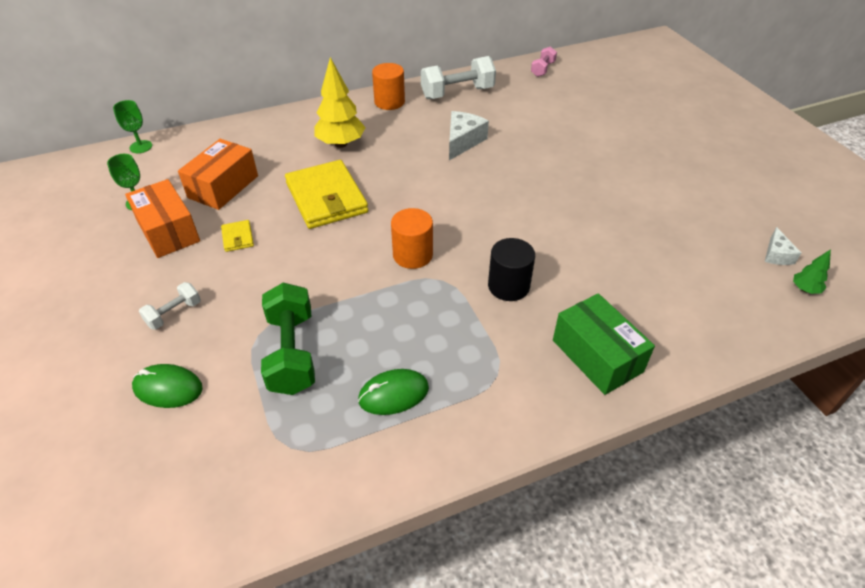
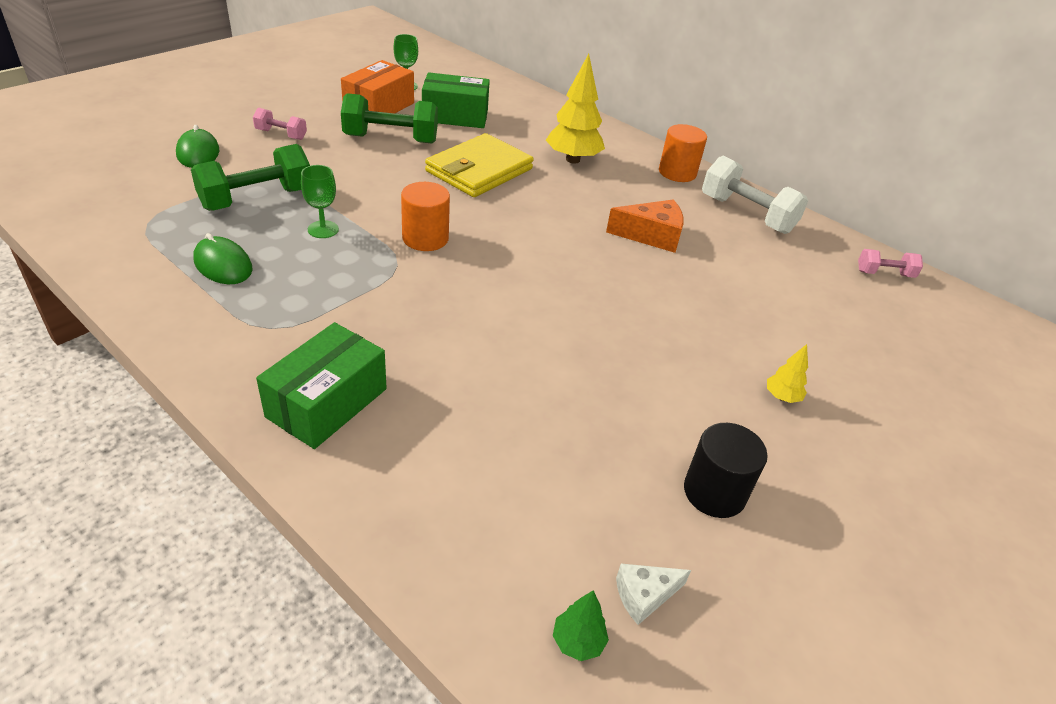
camera: 60 degrees right, 5 degrees down
(141, 147) = (480, 68): green goblet -> green goblet (323, 229)
(174, 314) = (281, 134): white dumbbell -> pink dumbbell
(223, 187) = (455, 116): orange box -> green box
(238, 237) = (391, 139): yellow wallet -> green dumbbell
(463, 141) = (651, 236): white cheese -> orange cheese
(508, 286) = (412, 313): black cylinder -> black cylinder (714, 492)
(640, 151) = (781, 397): none -> yellow tree

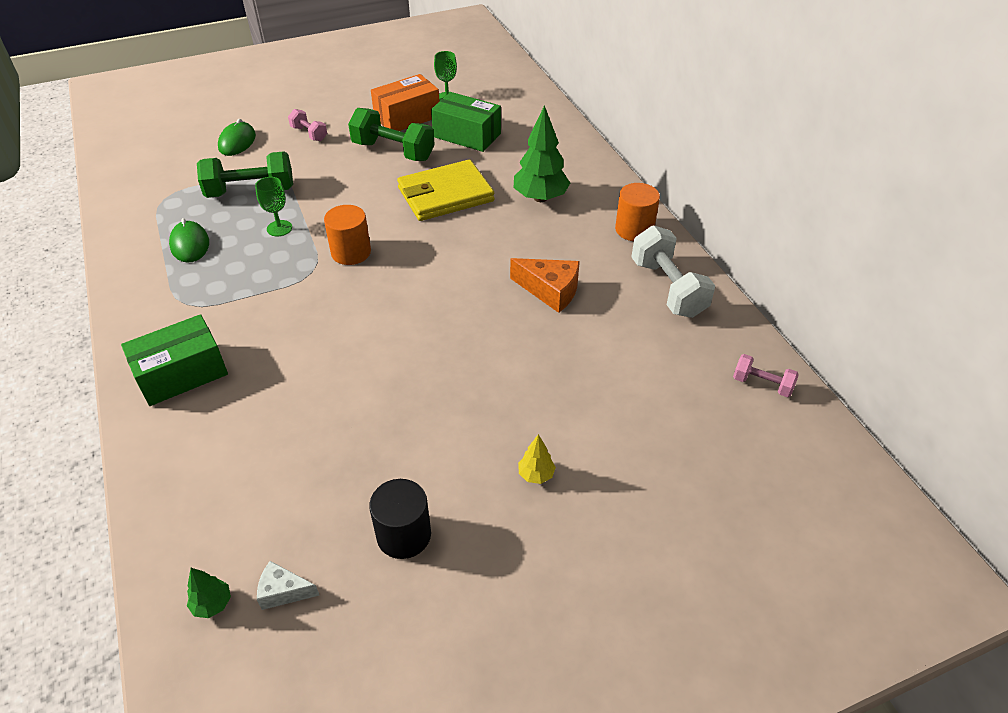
camera: 30 degrees right, 5 degrees up
(573, 159) = (540, 198): yellow tree -> green tree

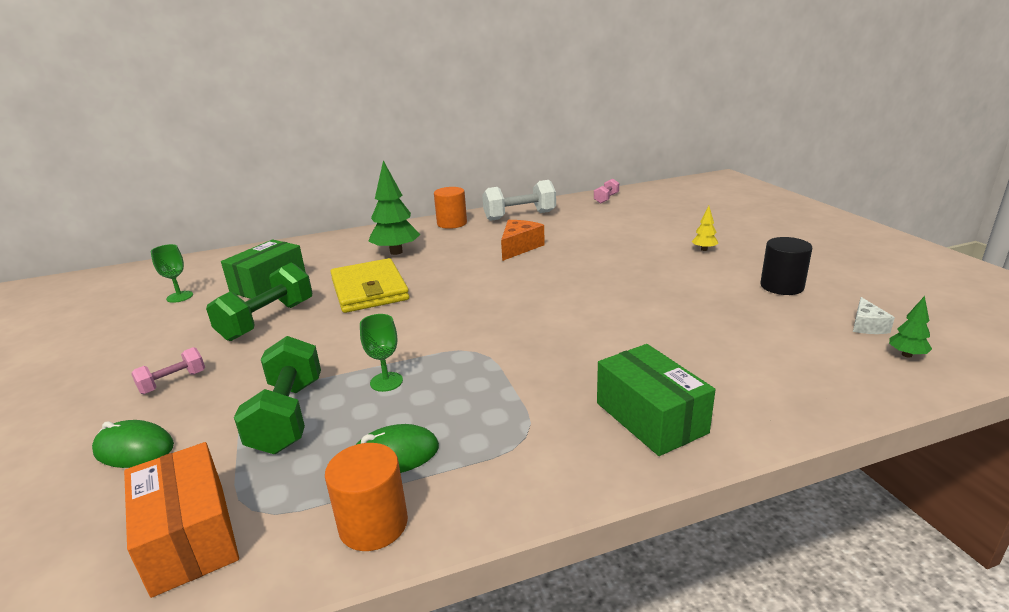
camera: 85 degrees left, 20 degrees down
(351, 252) = (448, 331): orange cylinder -> orange cylinder (373, 524)
(407, 117) = (199, 317): orange box -> orange box (189, 537)

